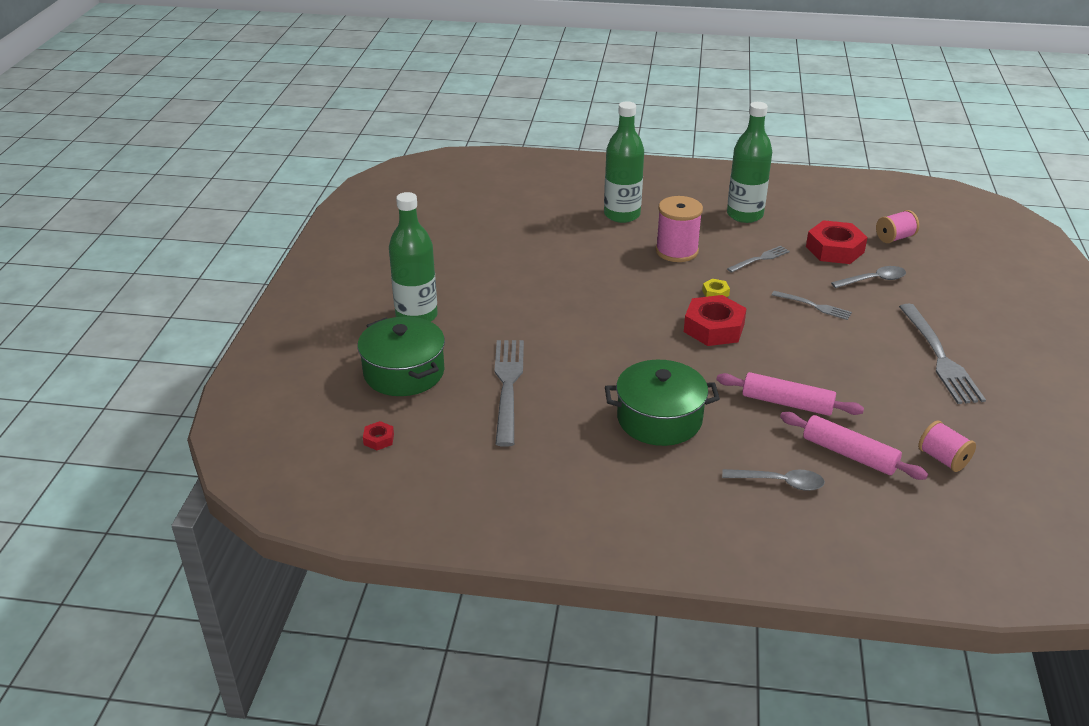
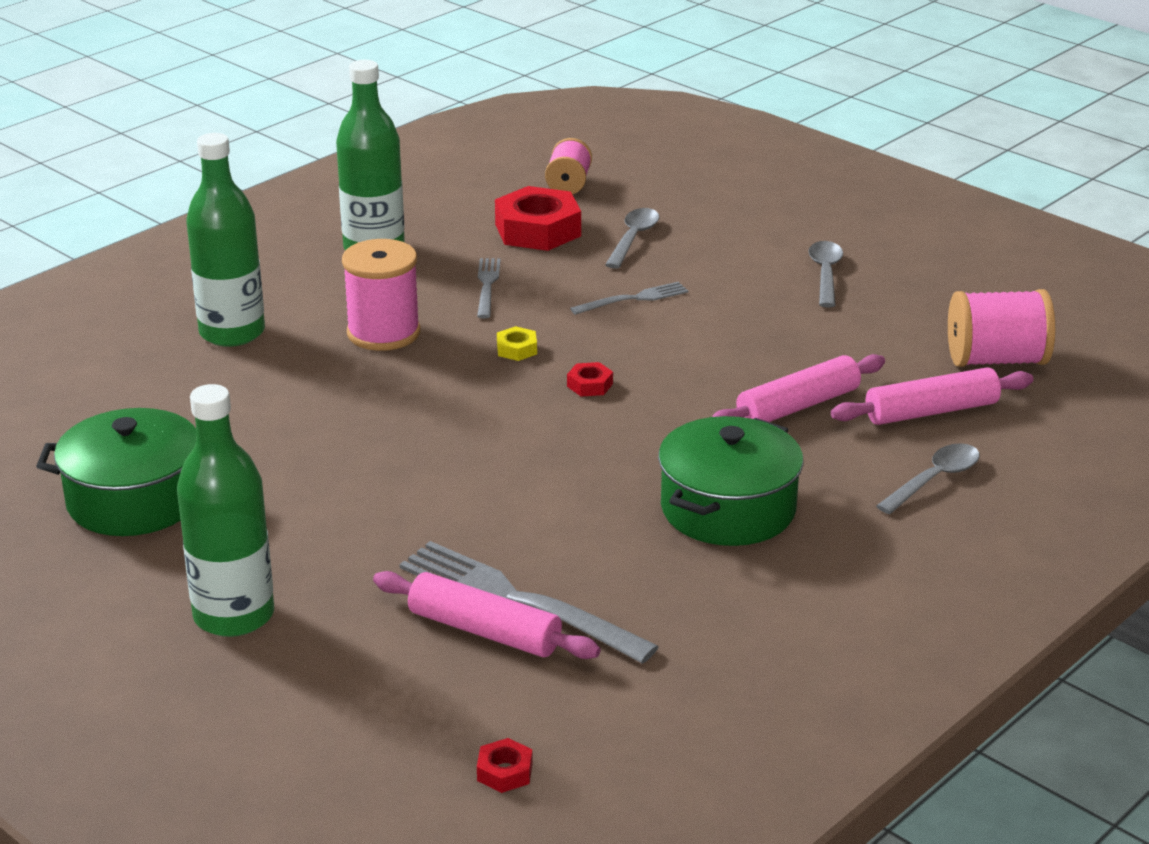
camera: 55 degrees left, 5 degrees down
(404, 372) = (366, 684): green pot -> green pot (134, 500)
(475, 387) = (484, 631): none -> pink rolling pin
(714, 328) = (590, 385): red nut -> red nut, size x0.45
(939, 357) = (825, 274): grey fork -> grey spoon
(943, 459) = (996, 360): pink spool -> pink spool, size x1.58

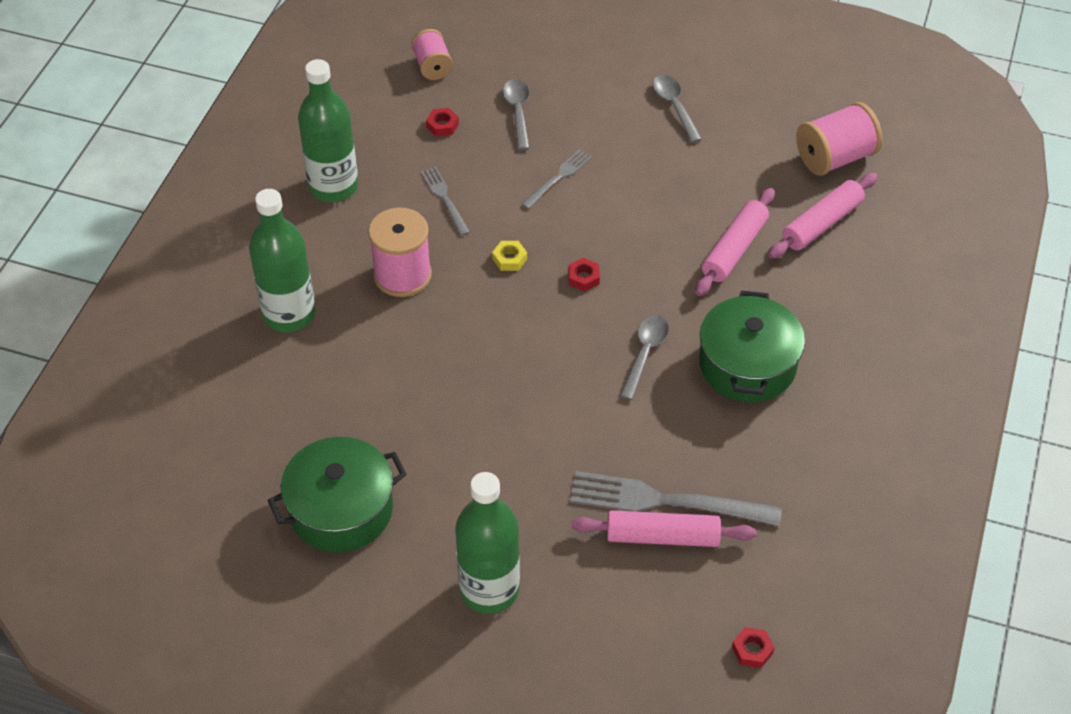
camera: 25 degrees left, 20 degrees up
(538, 230) = (442, 125): red nut -> red nut, size x0.45
(934, 480) = (859, 289): grey spoon -> grey spoon (645, 354)

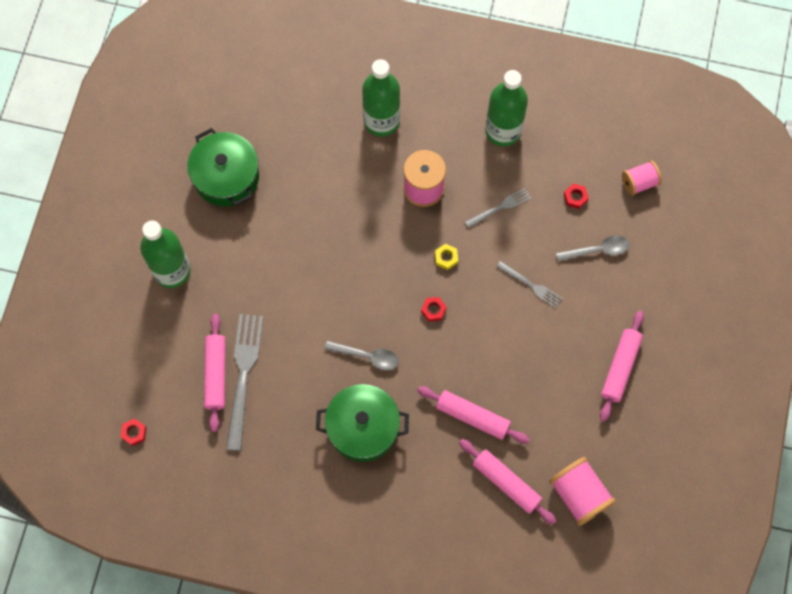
camera: 85 degrees right, 20 degrees up
(674, 107) = (620, 368): grey spoon -> pink rolling pin

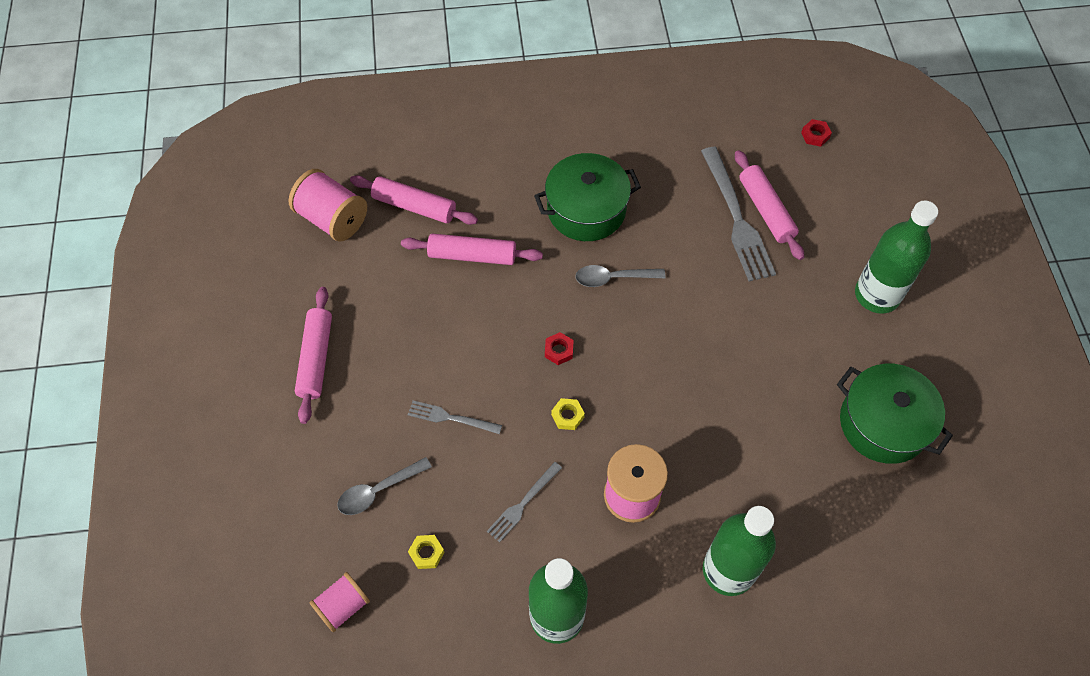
camera: 160 degrees right, 10 degrees down
(575, 197) = (426, 553): red nut -> yellow nut

